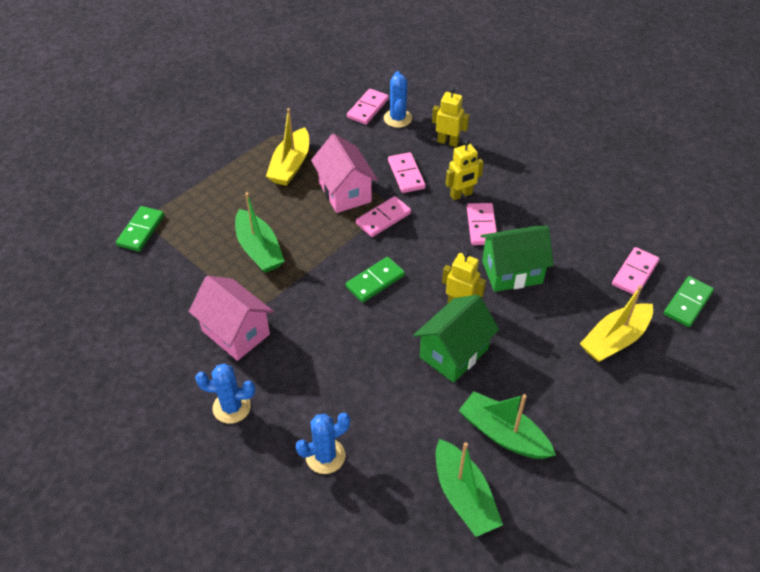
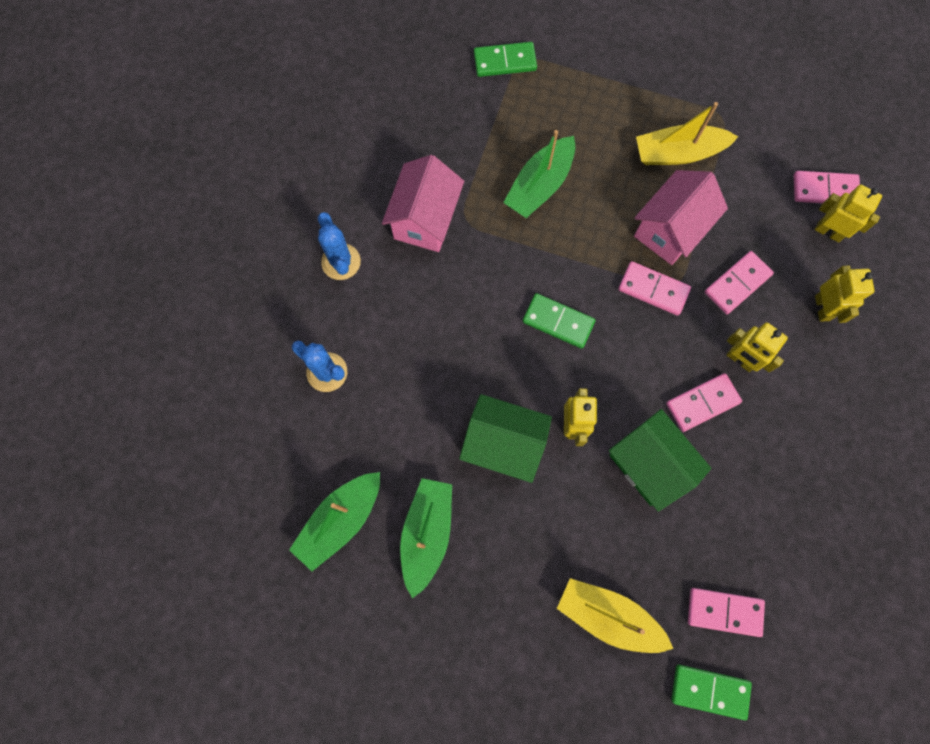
camera: 65 degrees right, 25 degrees up
(397, 118) = (828, 232): blue cactus -> yellow robot

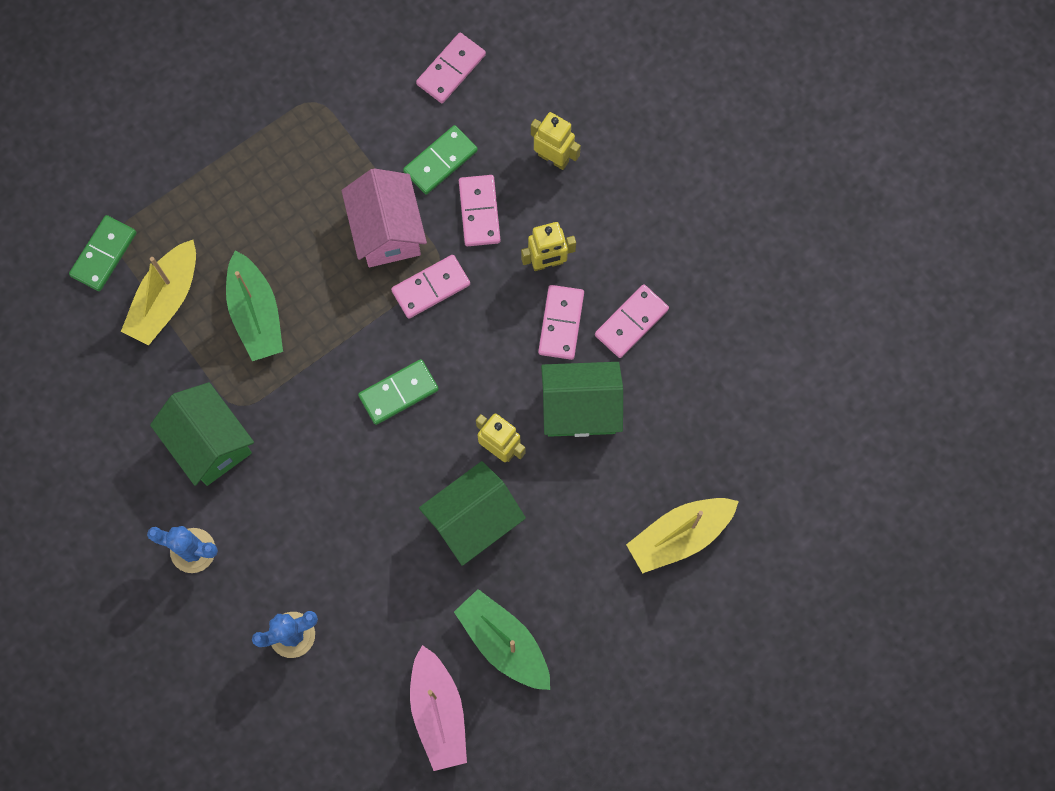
camera: 55 degrees left, 0 degrees up
(340, 520) = (438, 712): green boat -> pink boat
(425, 220) = (210, 443): pink house -> green house
(678, 153) = (320, 167): yellow boat -> yellow boat (165, 299)
(709, 691) = (793, 497): green domino -> green domino (440, 161)
(724, 612) = (741, 438): pink domino -> pink domino (631, 322)
(828, 232) = (491, 98): yellow robot -> none

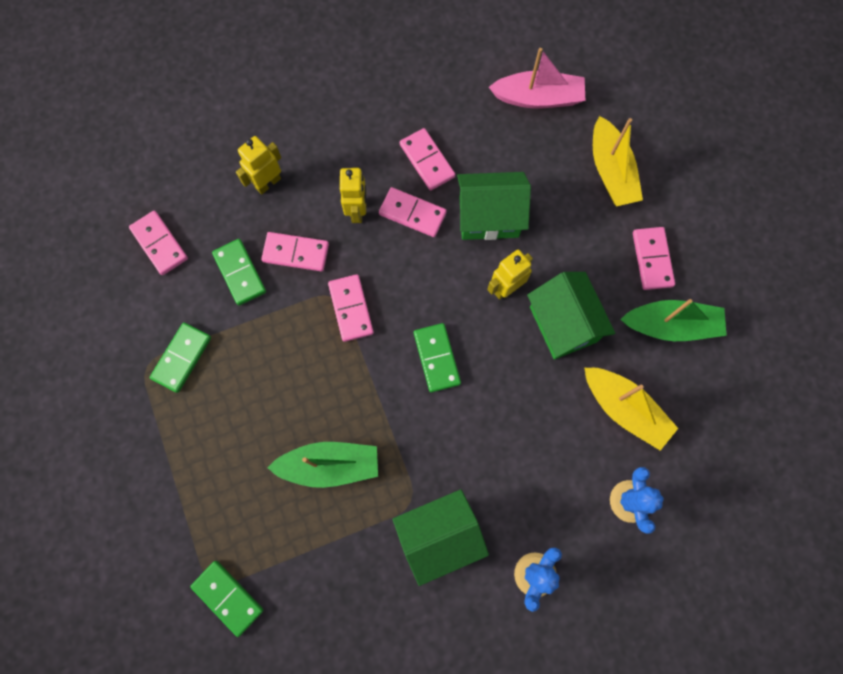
camera: 75 degrees left, 0 degrees up
(165, 299) = (290, 546): yellow boat -> yellow boat (624, 409)
(332, 133) = (182, 358): none -> green domino
(387, 231) = (288, 332): pink house -> none
(438, 712) = (719, 392): pink boat -> pink boat (538, 98)
(504, 643) = (670, 325): green boat -> green boat turned 150 degrees counterclockwise
(580, 408) = (489, 217): green house -> green house turned 75 degrees clockwise
(580, 606) = (652, 259): none -> pink domino

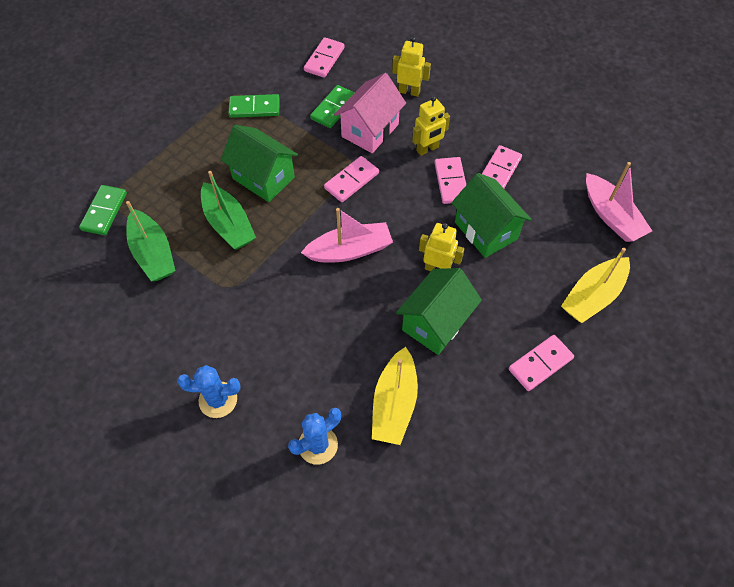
camera: 60 degrees right, 15 degrees down
(296, 253) = (370, 130): pink domino -> pink house
(436, 358) = (349, 250): green domino -> pink boat
(439, 535) = (214, 317): green house -> green house (263, 178)
(670, 325) = (492, 406): green boat -> green boat (153, 253)

